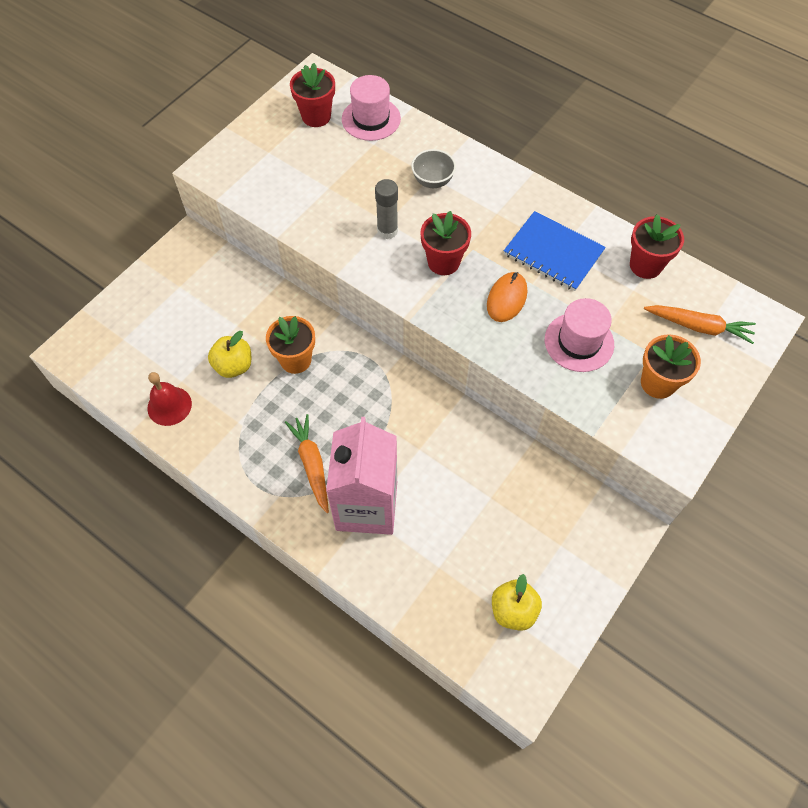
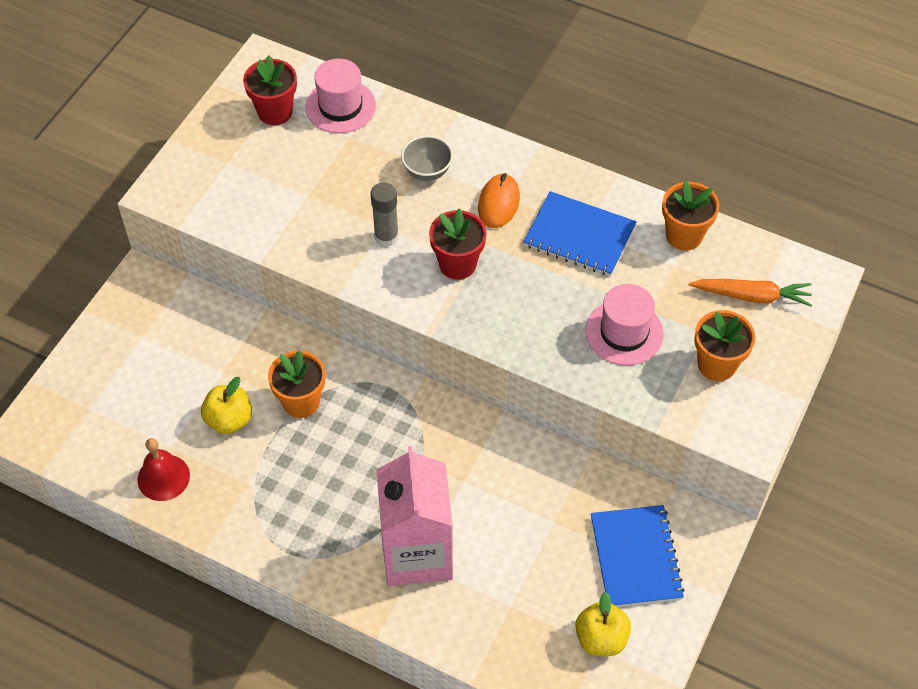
camera: 10 degrees left, 5 degrees down
(312, 464) = (345, 517): orange carrot -> none
(507, 299) = (536, 296): orange mouse -> orange mouse (498, 203)
(556, 541) = (636, 557): none -> blue notebook
(645, 265) = (684, 235): red flower pot -> orange flower pot

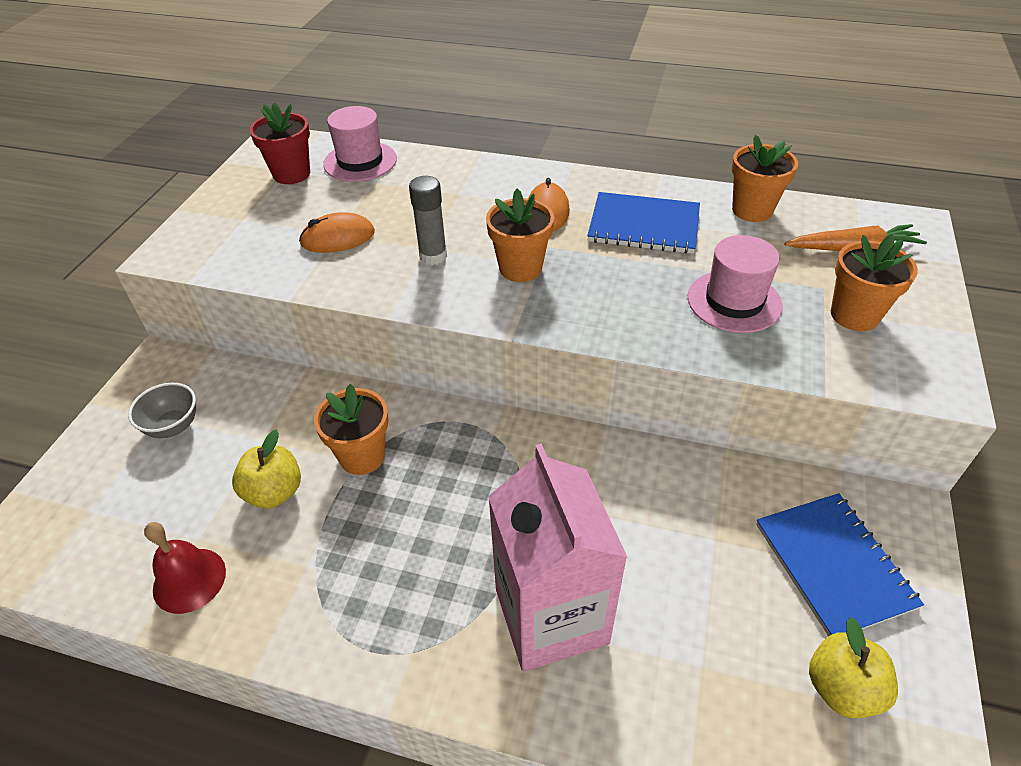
camera: 10 degrees left, 10 degrees down
(308, 201) = (338, 238): none -> orange mouse
(427, 171) = (463, 197): grey bowl -> grey bowl (173, 426)
(457, 264) = (520, 268): red flower pot -> orange flower pot

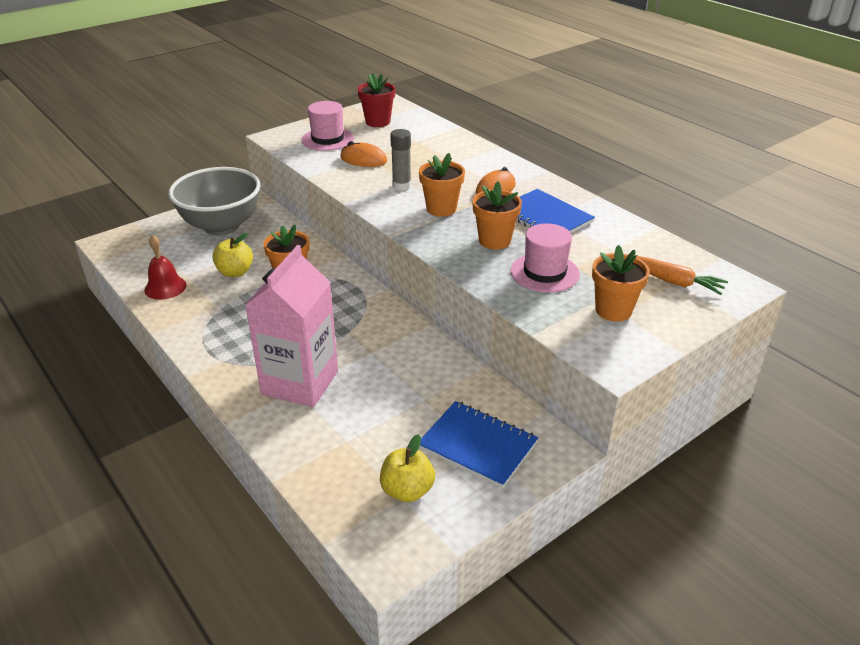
camera: 35 degrees right, 10 degrees down
(173, 426) = (221, 226): grey bowl -> grey bowl, size x2.27
(360, 161) = (422, 128): pink hat -> pink hat (327, 139)
(752, 210) = (631, 236): orange flower pot -> orange flower pot (494, 241)
(833, 565) = (477, 445): blue notebook -> blue notebook turned 75 degrees counterclockwise

